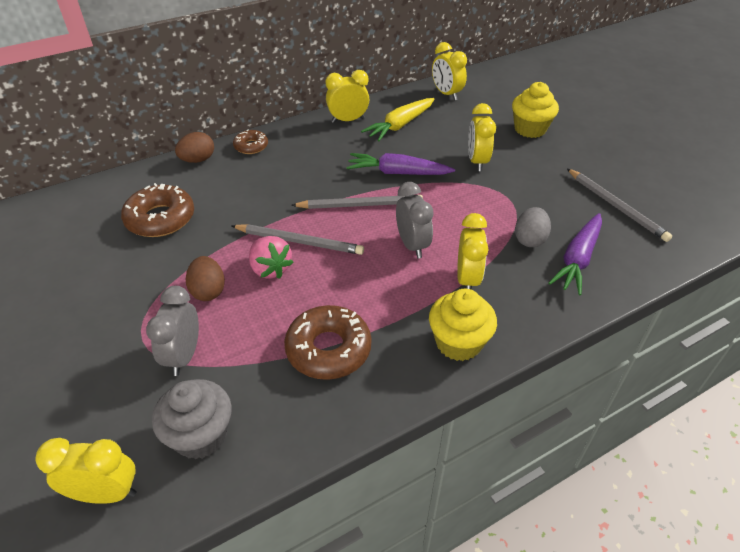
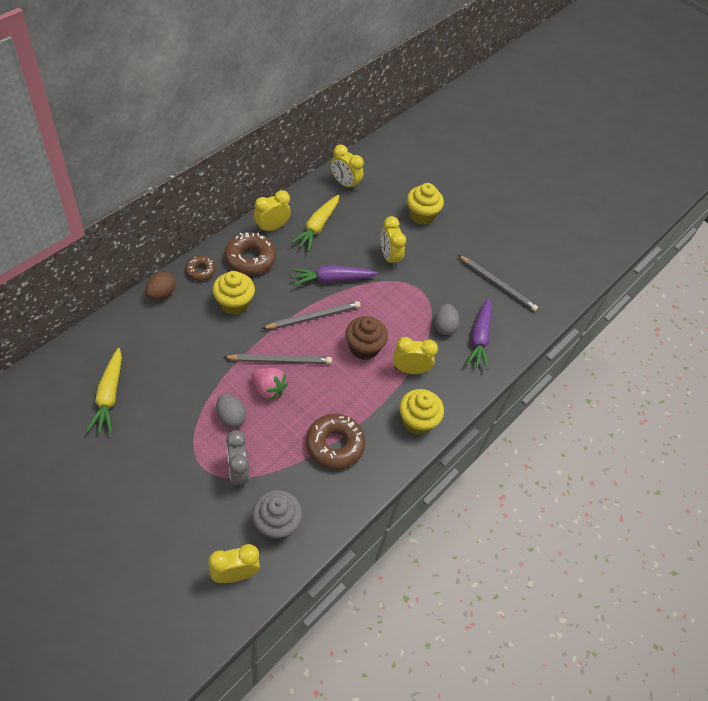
camera: 25 degrees left, 10 degrees up
(82, 243) = (109, 396): none -> yellow carrot
(160, 219) = (160, 360): brown donut -> brown donut (250, 259)
(208, 291) = (231, 417): brown egg -> grey egg
(273, 179) = (234, 303): none -> yellow cupcake
(412, 245) = (364, 348): grey clock -> brown cupcake
(467, 279) = (410, 369): yellow clock -> yellow clock turned 75 degrees counterclockwise

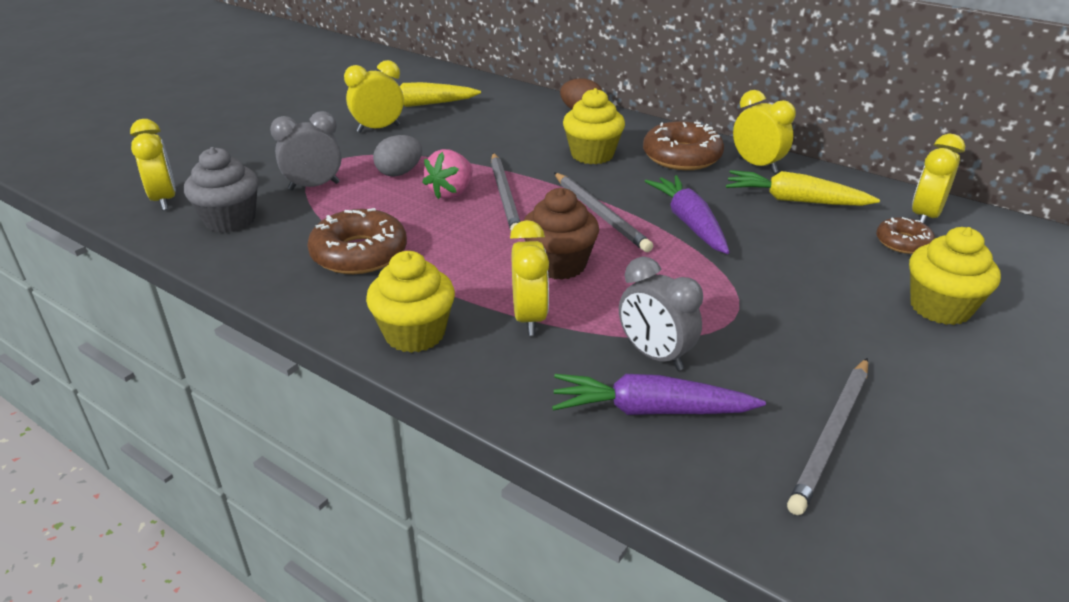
camera: 90 degrees right, 20 degrees down
(200, 271) = (635, 128): brown donut -> brown donut (903, 242)
(389, 257) = (787, 276): yellow clock -> yellow clock (378, 128)
(444, 326) = (655, 355): grey egg -> grey clock

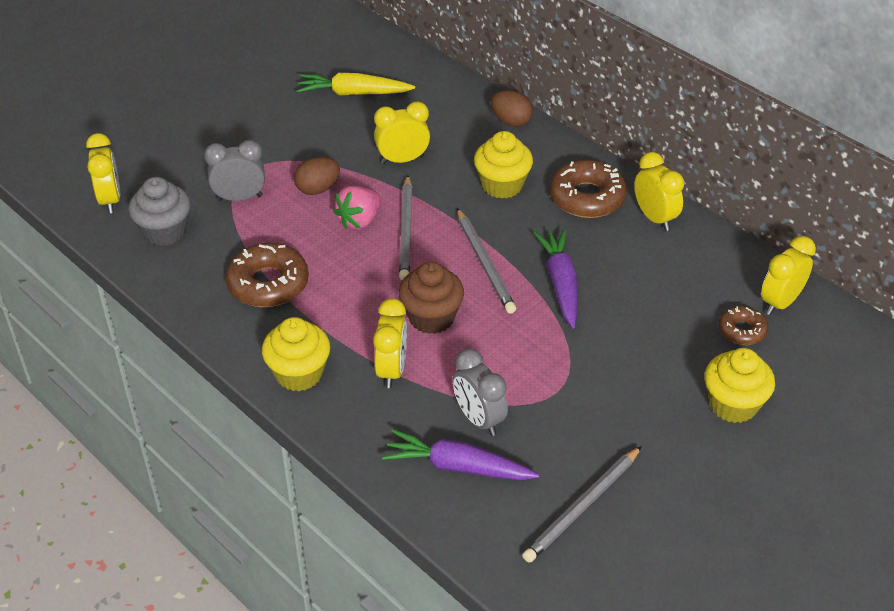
camera: 10 degrees right, 10 degrees up
(378, 128) = (308, 125): yellow clock -> yellow clock (402, 160)
(399, 173) = (318, 189): grey egg -> brown egg
(794, 200) = (669, 268): yellow carrot -> none

